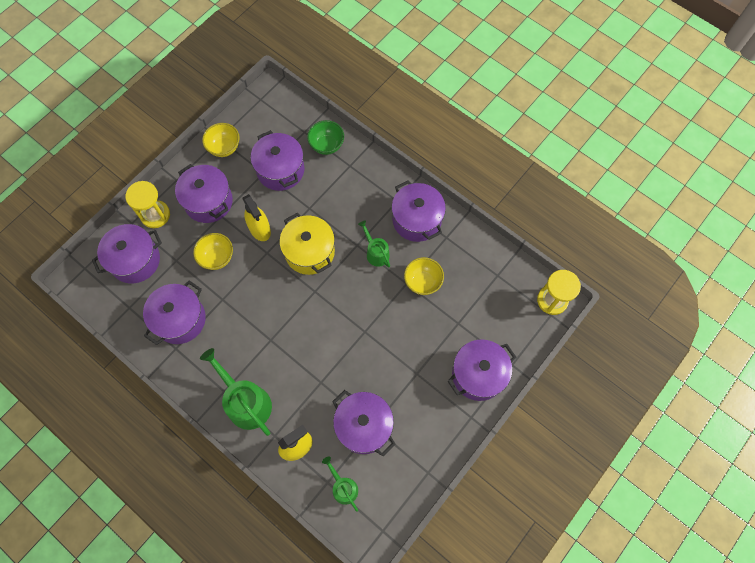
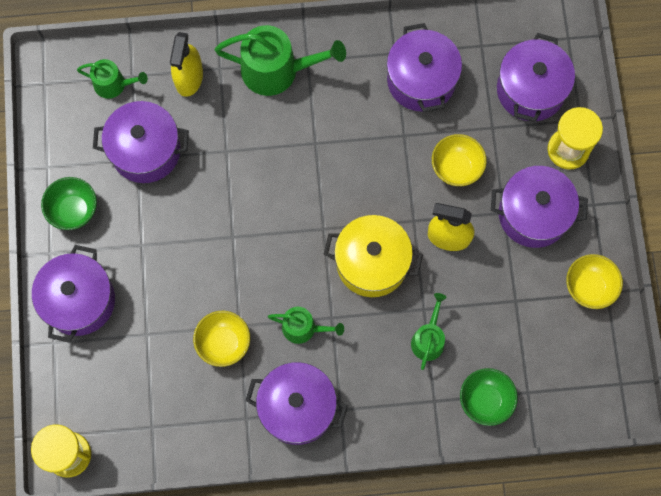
camera: 135 degrees right, 5 degrees up
(280, 170) = (501, 321): purple pot -> none
(322, 193) = (428, 339): none -> green watering can
(436, 429) = (74, 210): none -> green bowl

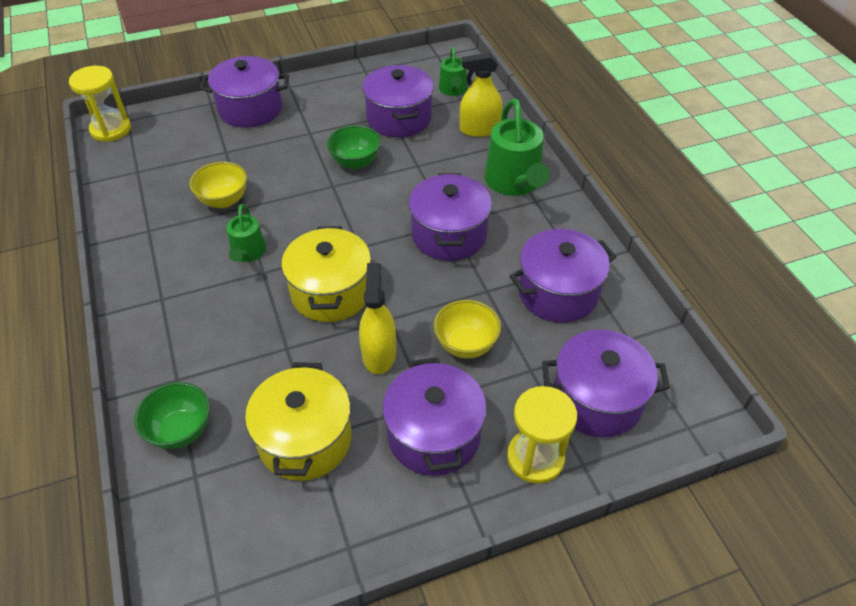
camera: 75 degrees right, 25 degrees down
(74, 210) = (330, 91): green bowl -> green bowl (355, 162)
(297, 408) = (161, 264): purple pot -> purple pot (449, 235)
(428, 339) = (251, 359): green watering can -> none
(515, 308) = (305, 440): none -> yellow pot
(589, 287) = (351, 522): yellow bowl -> none

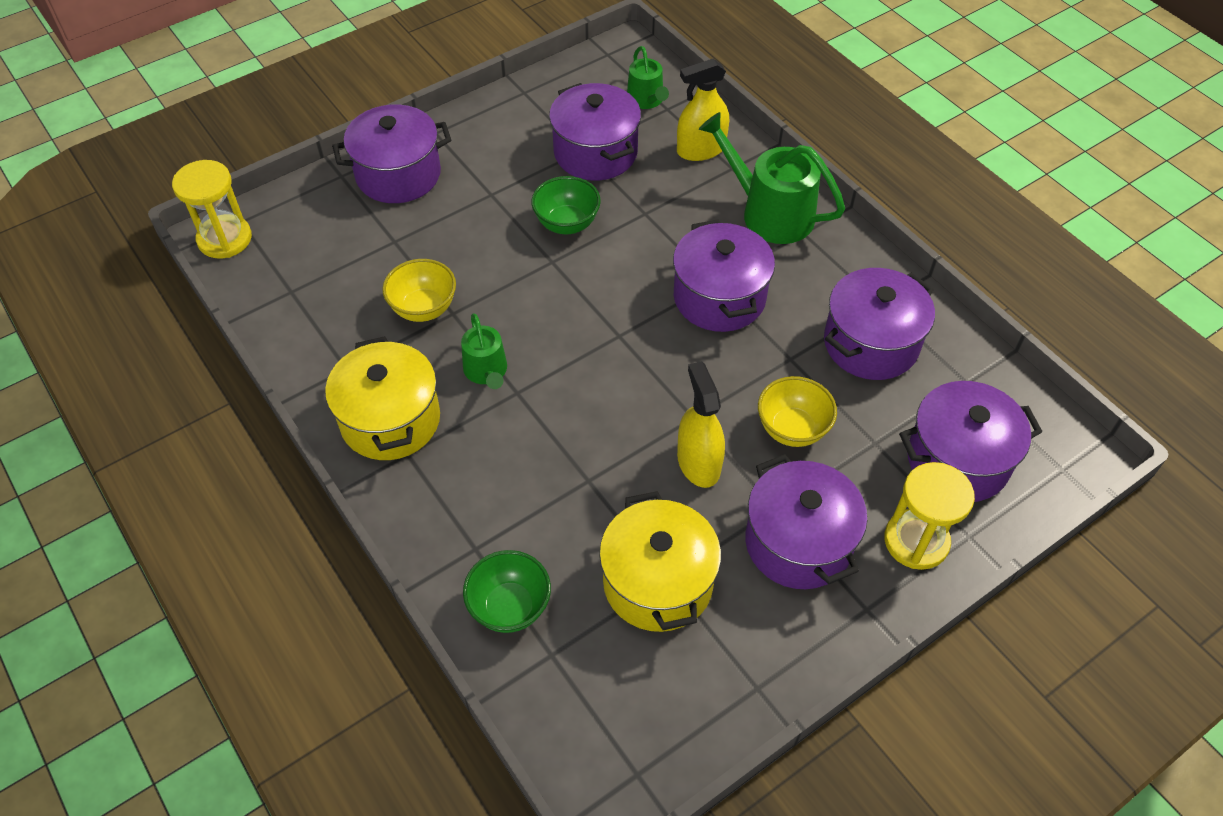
camera: 15 degrees left, 5 degrees up
(331, 292) = (610, 400): yellow pot -> yellow pot (390, 420)
(514, 182) = (769, 213): green watering can -> green watering can turned 150 degrees clockwise

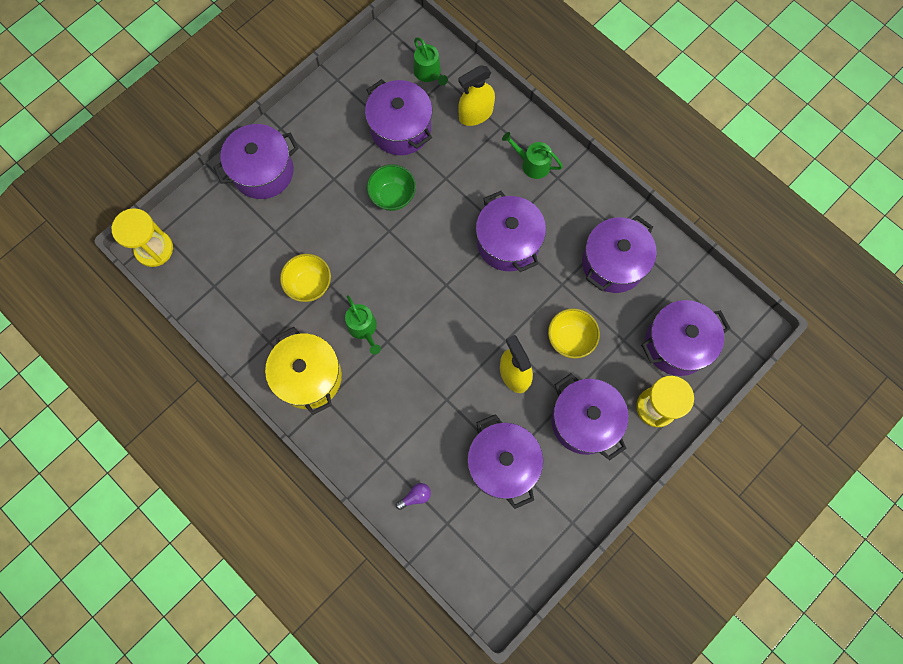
camera: 10 degrees left, 20 degrees up
(510, 607) = (415, 496): green bowl -> purple light bulb
(658, 582) = (502, 464): yellow pot -> purple pot
(769, 213) = (532, 164): green watering can -> green watering can, size x0.57

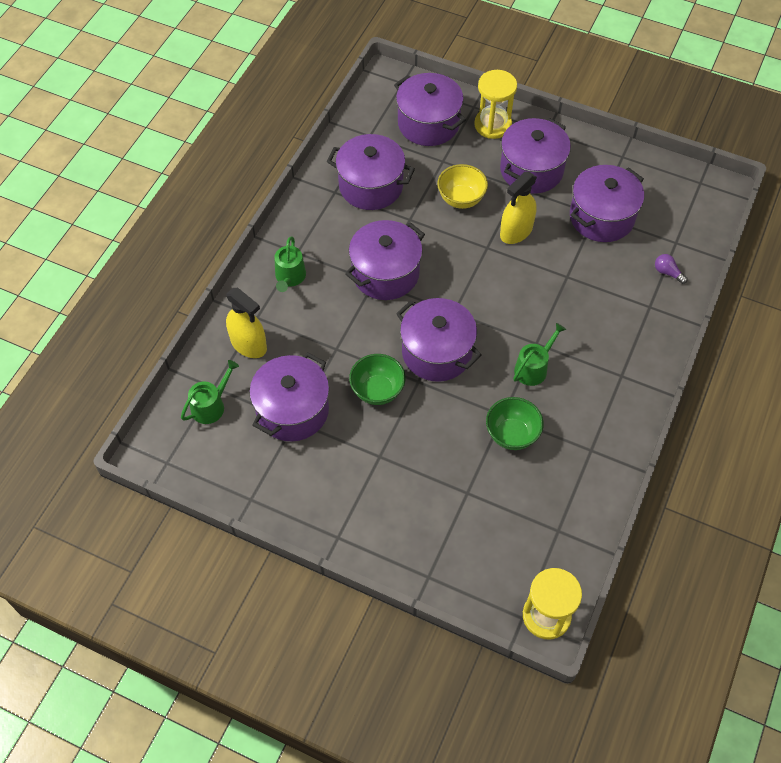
camera: 110 degrees left, 15 degrees down
(263, 172) = (400, 534): purple pot -> purple pot (437, 352)
(309, 285) = (512, 434): yellow bowl -> green bowl
(309, 377) = (607, 399): yellow pot -> none

